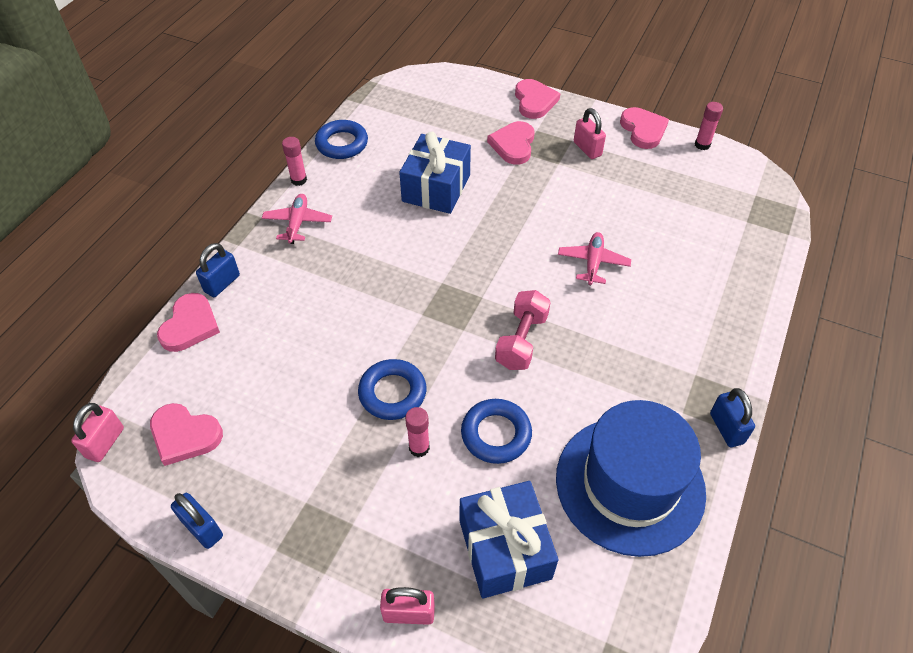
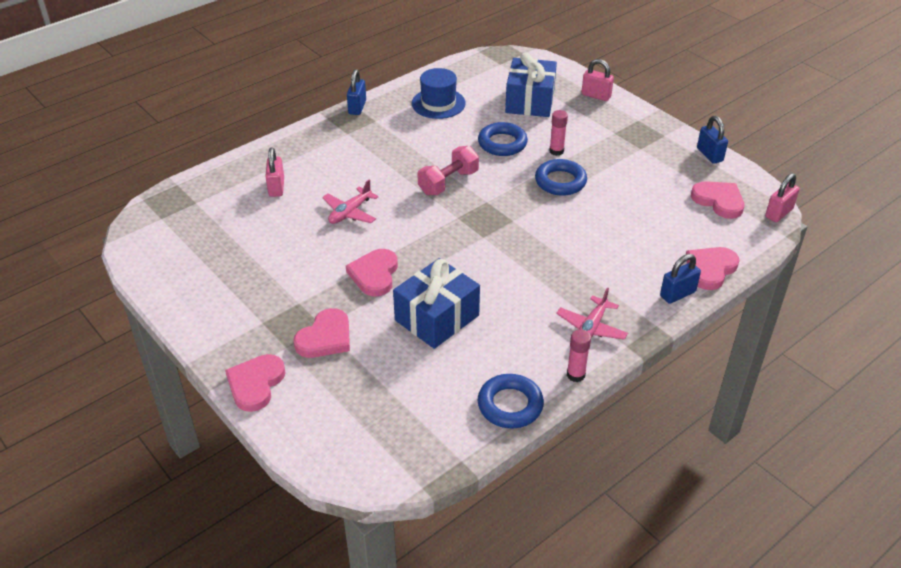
camera: 155 degrees left, 10 degrees down
(587, 149) = (257, 307): pink padlock -> pink padlock (276, 187)
(630, 484) = (438, 103): blue hat -> blue hat, size x0.57
(643, 130) = (181, 308): pink heart -> pink heart (374, 274)
(702, 145) = (146, 274): pink glue stick -> none

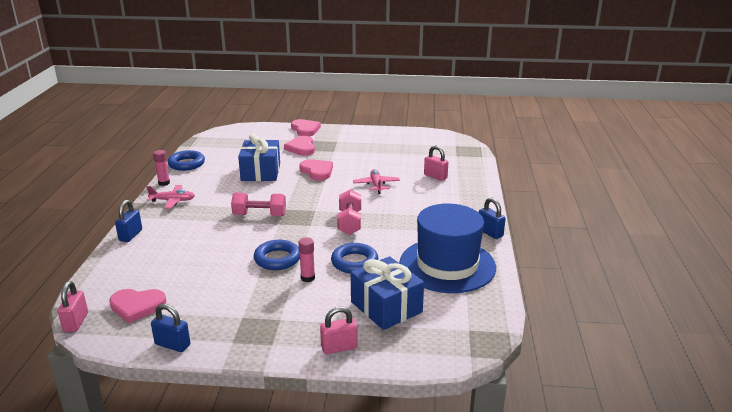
camera: 135 degrees right, 15 degrees down
(438, 103) = (447, 265): blue hat -> blue hat, size x1.75
(519, 243) = (259, 215): none -> pink dumbbell
(591, 327) = (173, 201): pink plane -> pink plane turned 105 degrees clockwise
(710, 269) = (116, 257): pink heart -> none

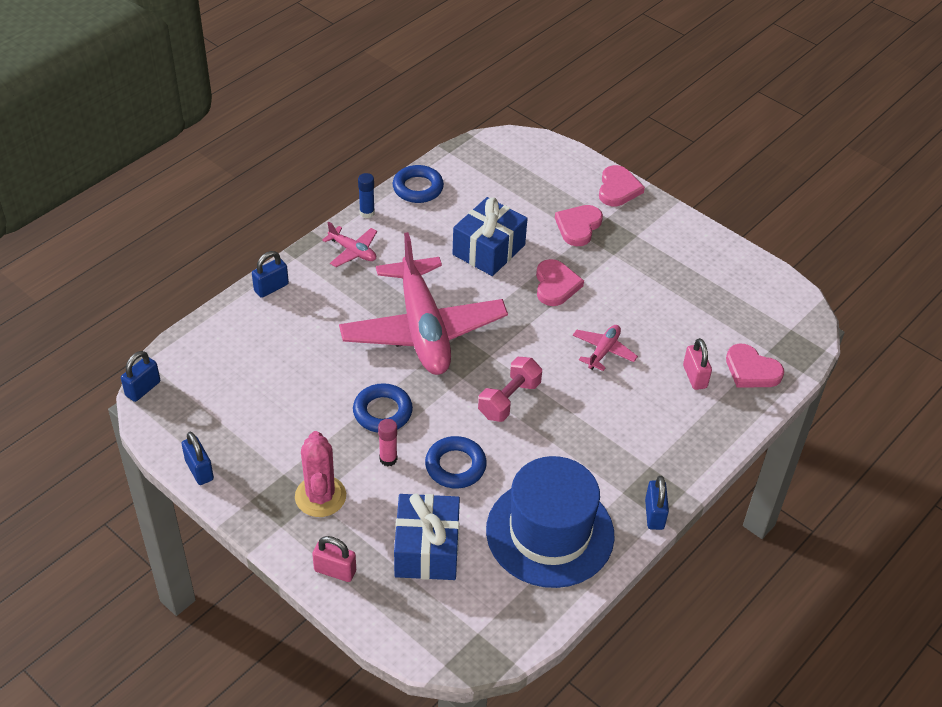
camera: 35 degrees right, 20 degrees up
(76, 322) = (143, 389): pink padlock -> blue padlock
(137, 306) = (205, 400): pink heart -> pink heart (751, 370)
(164, 183) = (367, 213): pink glue stick -> blue glue stick
(259, 215) = (423, 329): pink dumbbell -> pink plane
(283, 316) = (320, 496): none -> pink cactus

